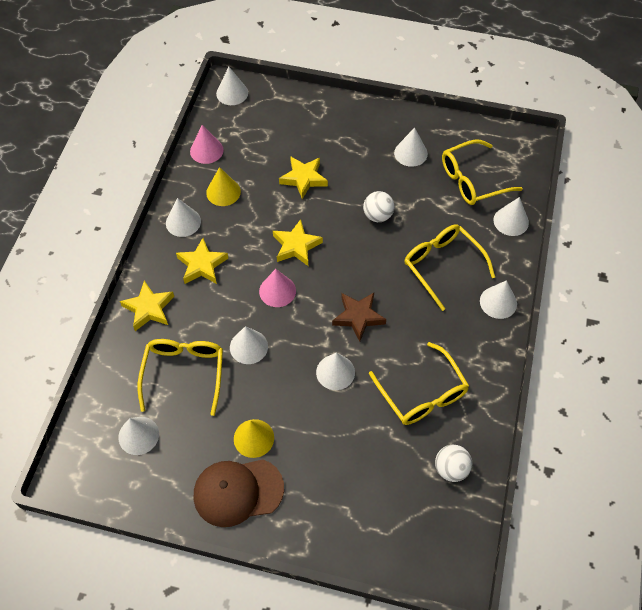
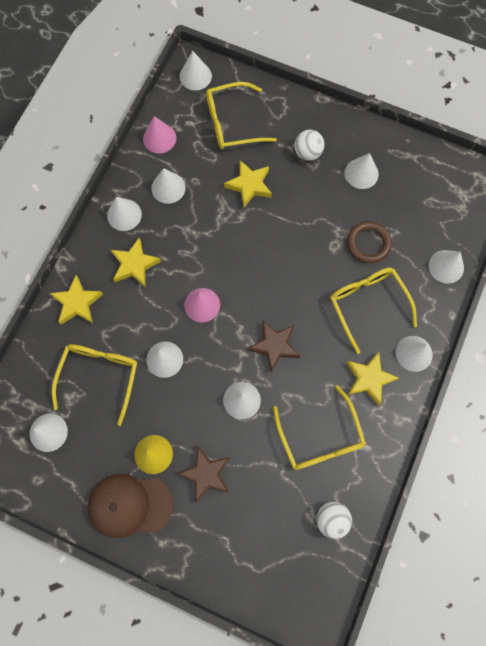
camera: 10 degrees right, 15 degrees up
(223, 192) = (168, 188): yellow cone -> white cone
(296, 246) = (228, 259): yellow star -> yellow star (369, 379)
(312, 448) = (206, 474): none -> brown star
(377, 215) = (314, 238): white ball -> white ball (307, 153)
(431, 212) = (368, 243): none -> brown ring
(472, 180) = (417, 214): yellow glasses -> yellow glasses (232, 123)

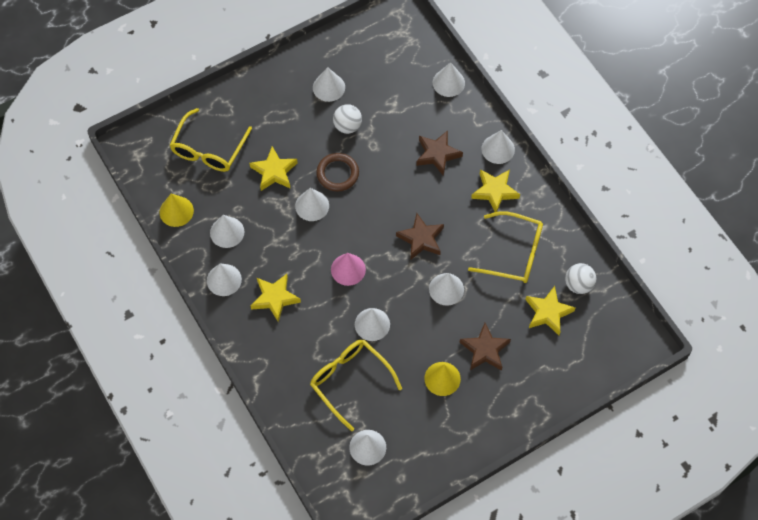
camera: 55 degrees left, 10 degrees down
(77, 303) = (274, 361): yellow star -> yellow star (548, 312)
(130, 505) = (469, 419): brown cap -> none
(159, 138) = (176, 211): pink cone -> yellow cone
(195, 76) = (141, 149): white cone -> white cone (312, 205)
(307, 153) = (280, 112): white ball -> white ball (347, 126)
(367, 304) = (437, 154): yellow glasses -> brown star
(368, 243) = (390, 121): brown ring -> brown ring (337, 174)

